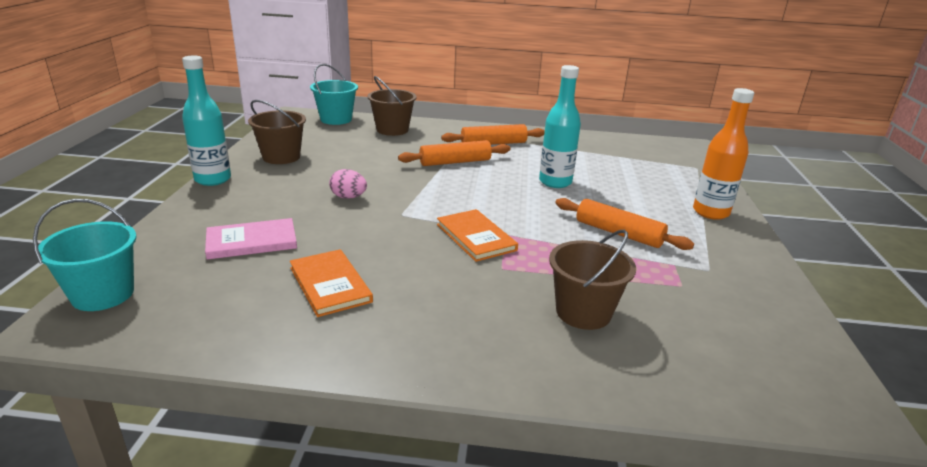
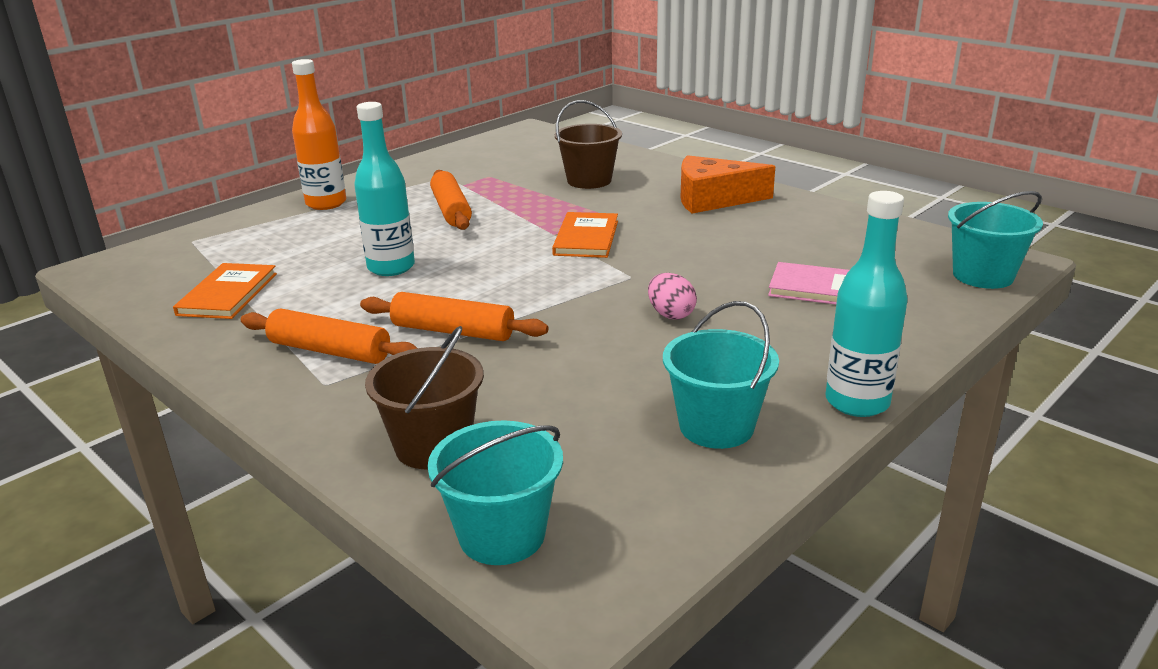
camera: 140 degrees left, 0 degrees up
(281, 157) = (716, 426): brown bucket -> turquoise bucket
(330, 284) = (764, 236): orange book -> orange book (228, 294)
(422, 325) = (713, 199): none -> orange cheese

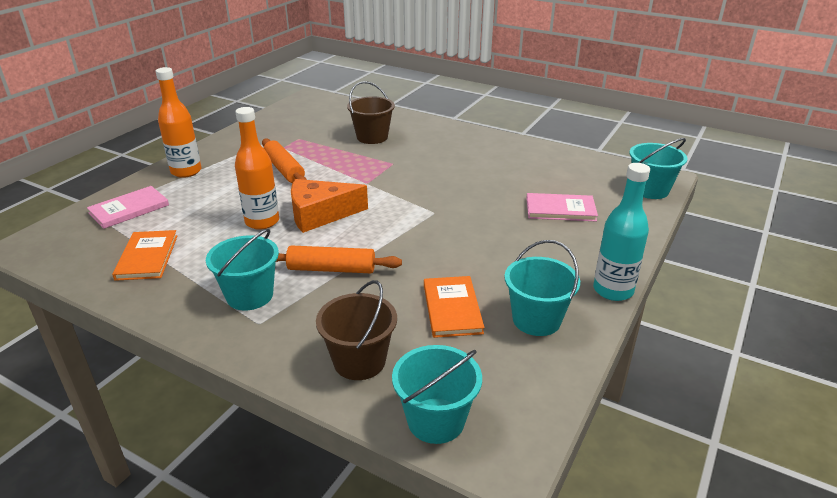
camera: 15 degrees left, 5 degrees up
(235, 239) = (129, 209): none -> pink book
(330, 351) = (249, 295): orange rolling pin -> turquoise bucket
(391, 267) = (262, 222): turquoise bottle -> orange bottle
(586, 238) = (390, 184): orange book -> orange book (452, 308)
(671, 314) = (472, 239): pink egg -> none
(713, 199) = (462, 146): orange cheese -> orange cheese (320, 214)

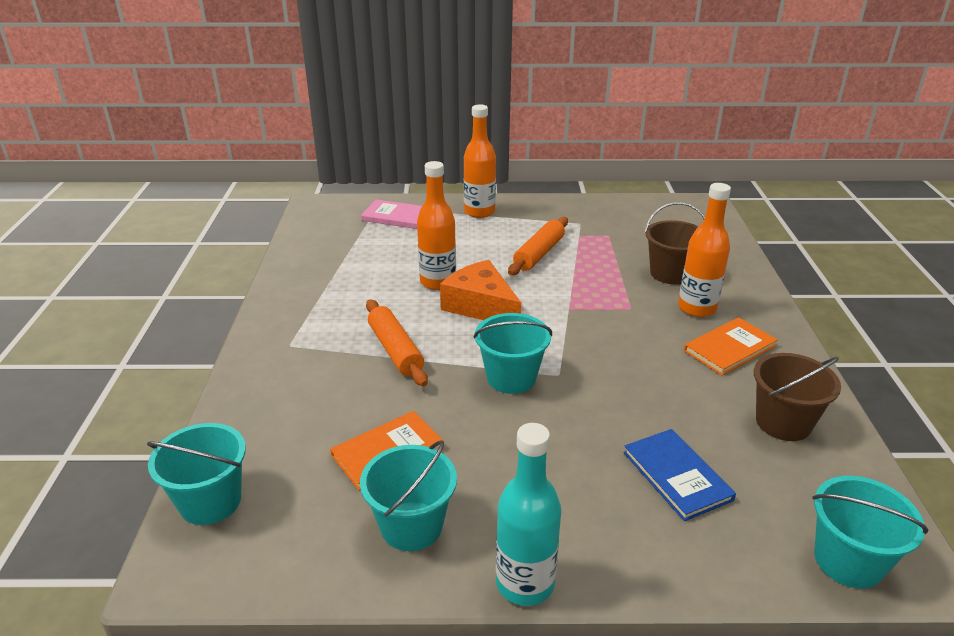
camera: 60 degrees right, 0 degrees up
(147, 257) = (339, 255): orange book -> orange book (729, 348)
(249, 295) = (323, 324): turquoise bucket -> turquoise bucket (511, 378)
(359, 361) = (269, 422): brown bucket -> brown bucket (783, 422)
(418, 144) = (697, 308): none -> orange bottle
(560, 209) = (676, 476): pink book -> blue book

